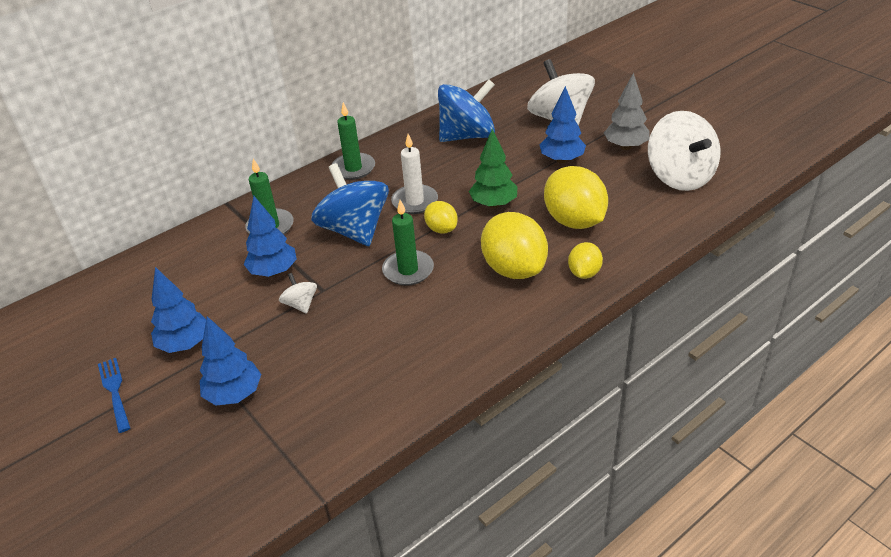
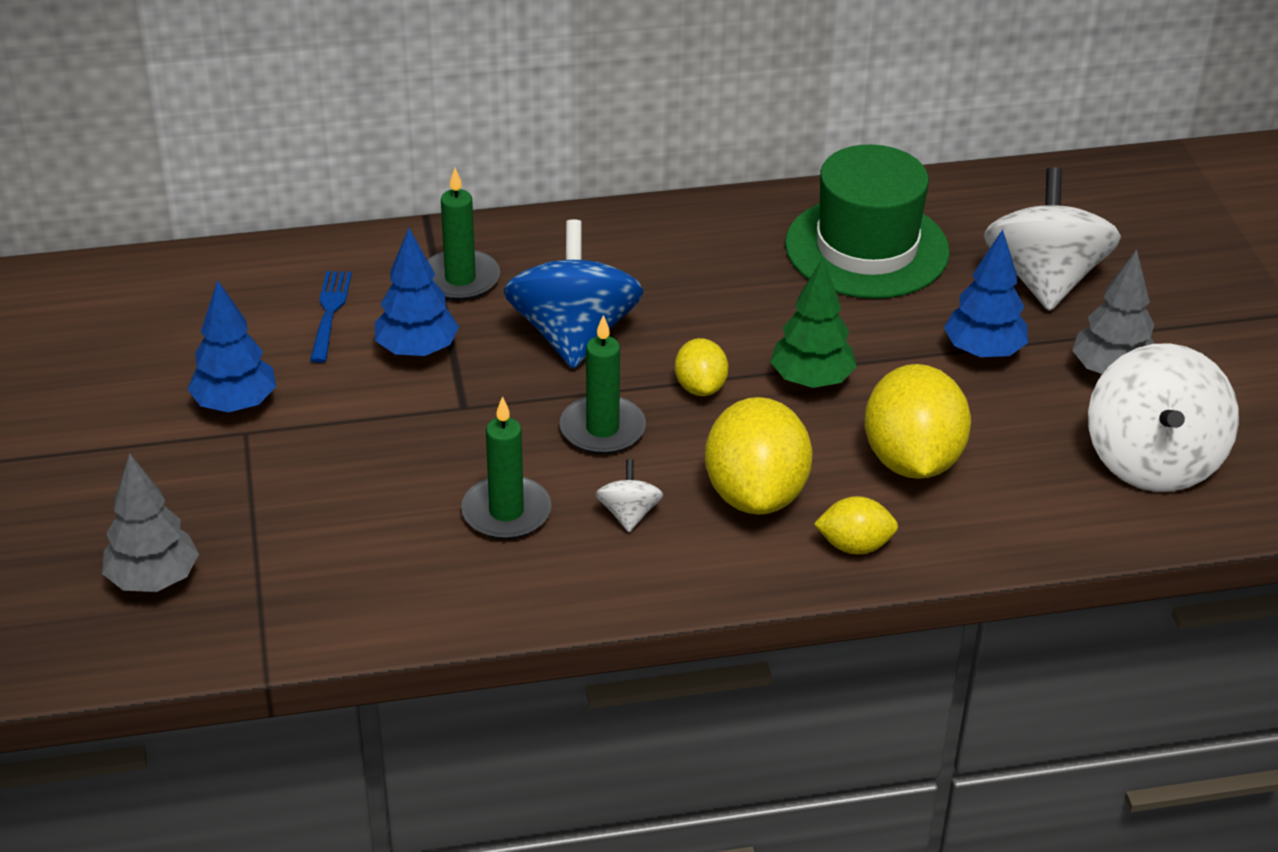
camera: 25 degrees right, 0 degrees up
(115, 392) = (113, 430): blue fork -> blue fork (330, 313)
(204, 471) = (153, 580): none -> grey tree
(234, 394) = (251, 500): blue tree -> none
(300, 304) = (419, 414): white spinning top -> white spinning top (629, 514)
(353, 168) = (647, 233): green candle -> green candle (506, 512)
(415, 201) = (696, 326): white candle -> none
(467, 136) = (866, 248): blue spinning top -> green hat
(584, 273) = (854, 545): yellow lemon -> yellow lemon turned 45 degrees clockwise

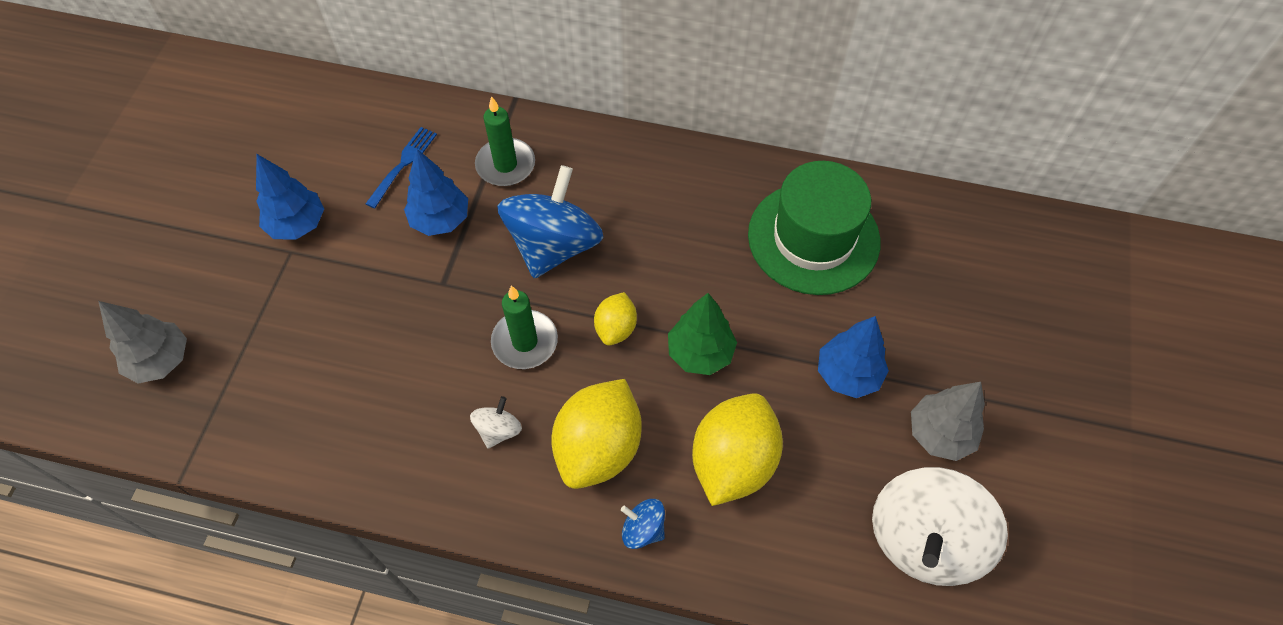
camera: 25 degrees right, 20 degrees up
(506, 512) = (416, 393): green candle -> none
(854, 545) = (643, 529): yellow lemon -> blue spinning top
(1044, 280) = (936, 319): white spinning top -> none

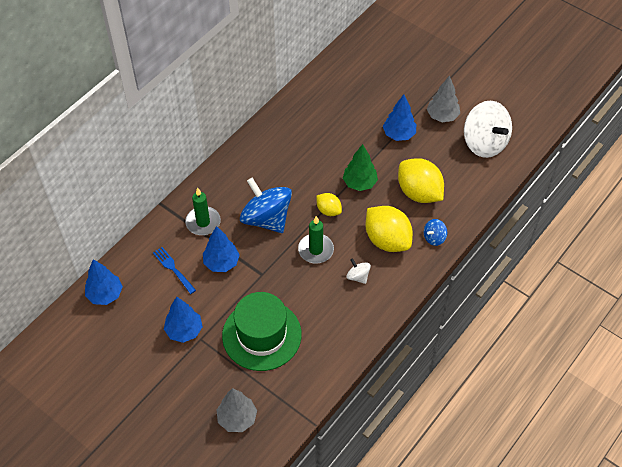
camera: 65 degrees left, 5 degrees down
(325, 105) = (105, 294): none -> blue tree
(813, 238) = (323, 115): green hat -> green hat (261, 335)

